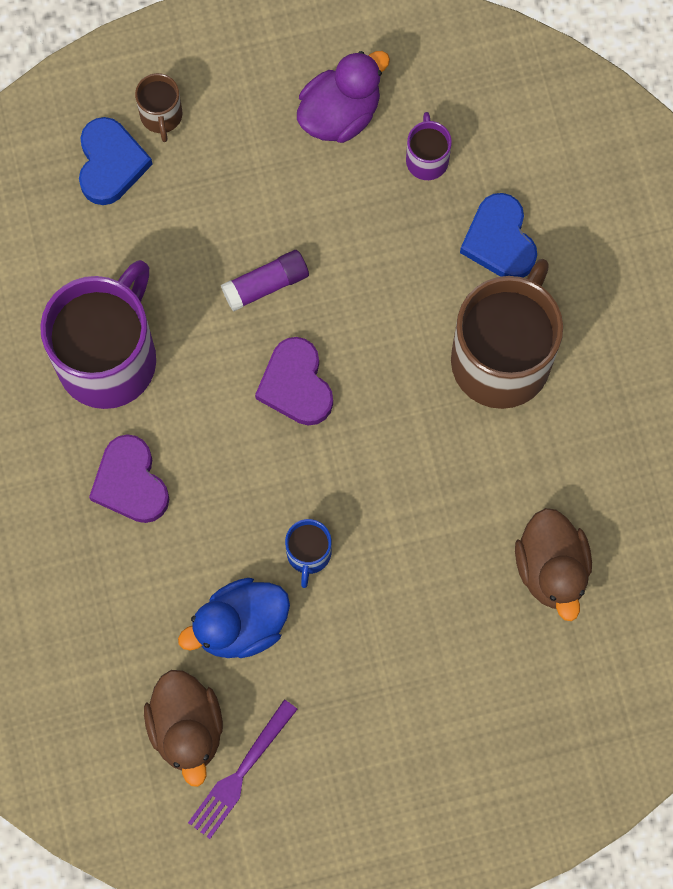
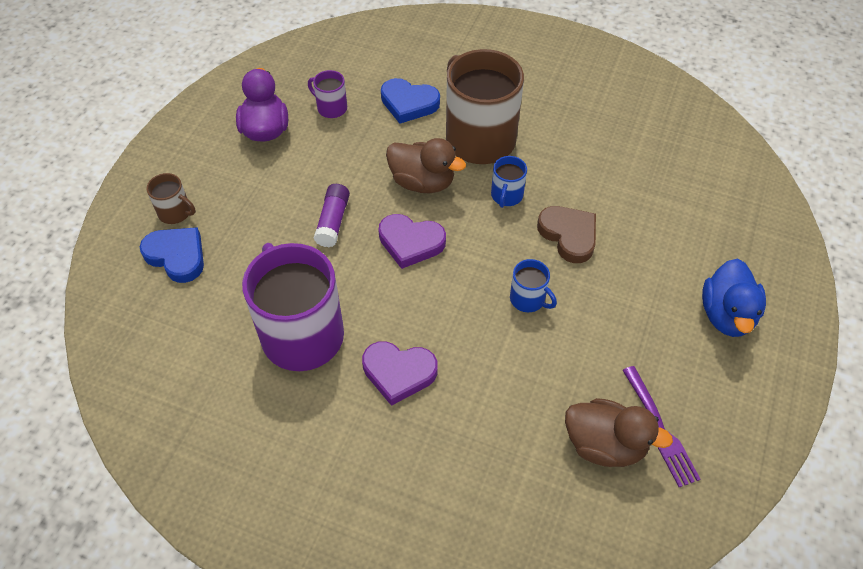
camera: 55 degrees left, 20 degrees down
(240, 625) = (550, 366): blue duck -> blue duck (726, 315)
(426, 545) = (568, 235): none -> brown heart
(436, 444) = (506, 196): none -> blue mug
(551, 569) = (627, 185): brown duck -> brown duck (422, 182)

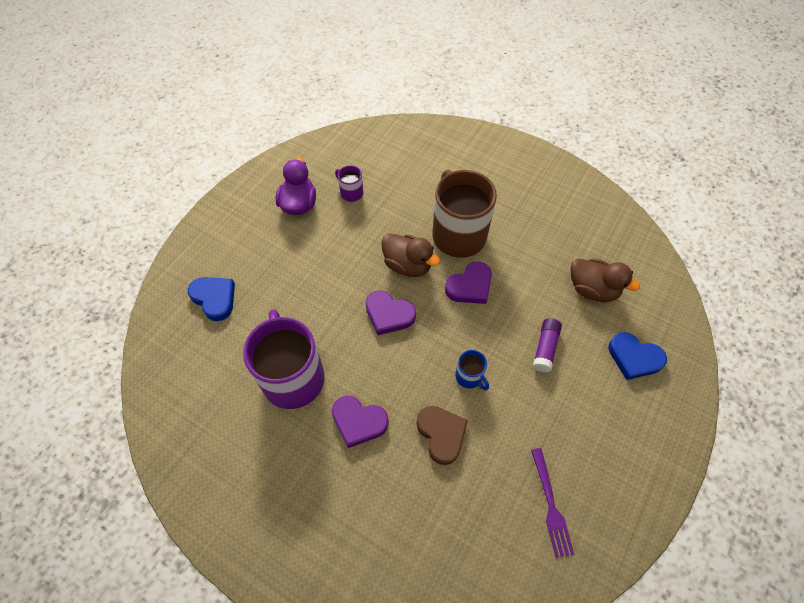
camera: 10 degrees right, 5 degrees up
(175, 212) = (220, 263): brown mug -> none
(333, 221) = (334, 288): purple glue stick -> purple glue stick (545, 348)
(409, 103) = (410, 197): blue heart -> blue heart (634, 358)
(506, 196) = (470, 286): blue mug -> purple heart
(568, 235) = (512, 327): brown heart -> brown heart (441, 434)
(604, 444) = (504, 510): brown duck -> brown duck (592, 289)
(726, 315) = (624, 416): blue duck -> none

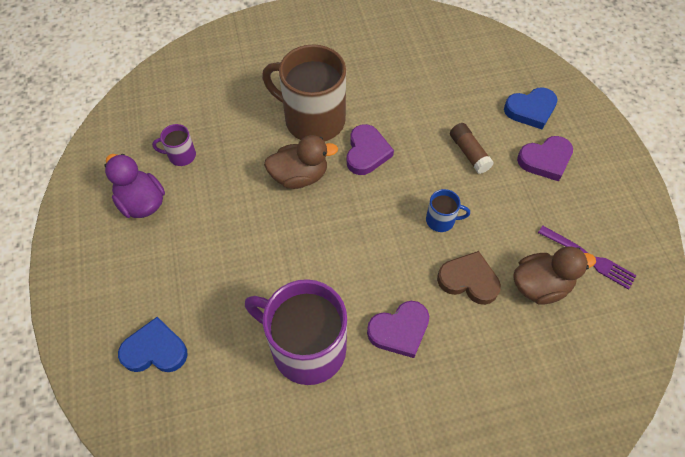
camera: 45 degrees left, 0 degrees up
(389, 314) = (328, 227): purple heart -> purple heart (545, 160)
(545, 348) = (469, 153): purple glue stick -> brown glue stick
(592, 289) = (454, 84): brown duck -> brown duck (540, 285)

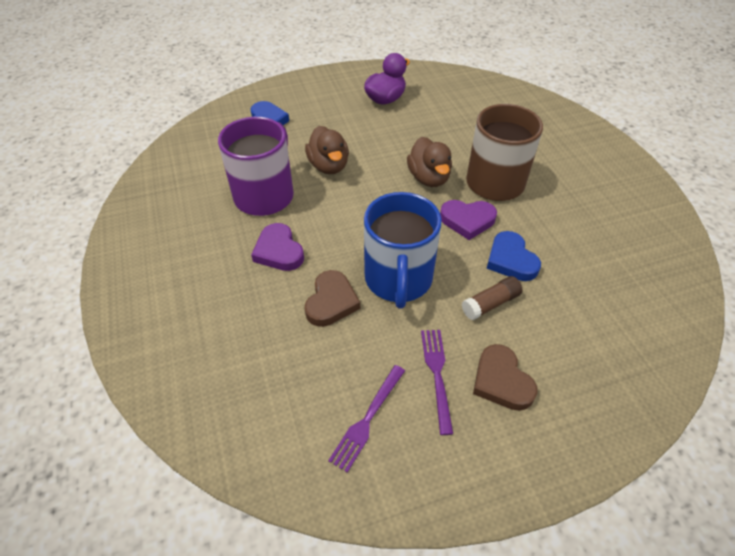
camera: 85 degrees right, 10 degrees down
(181, 155) = (433, 111): purple mug -> none
(441, 220) = (398, 279): blue mug -> blue mug, size x2.28
(530, 110) = (577, 369): blue heart -> blue heart (511, 260)
(540, 285) = (328, 365): brown duck -> brown duck (329, 166)
(542, 203) = (437, 374): none -> purple fork
(545, 160) = (501, 381): purple heart -> brown heart

